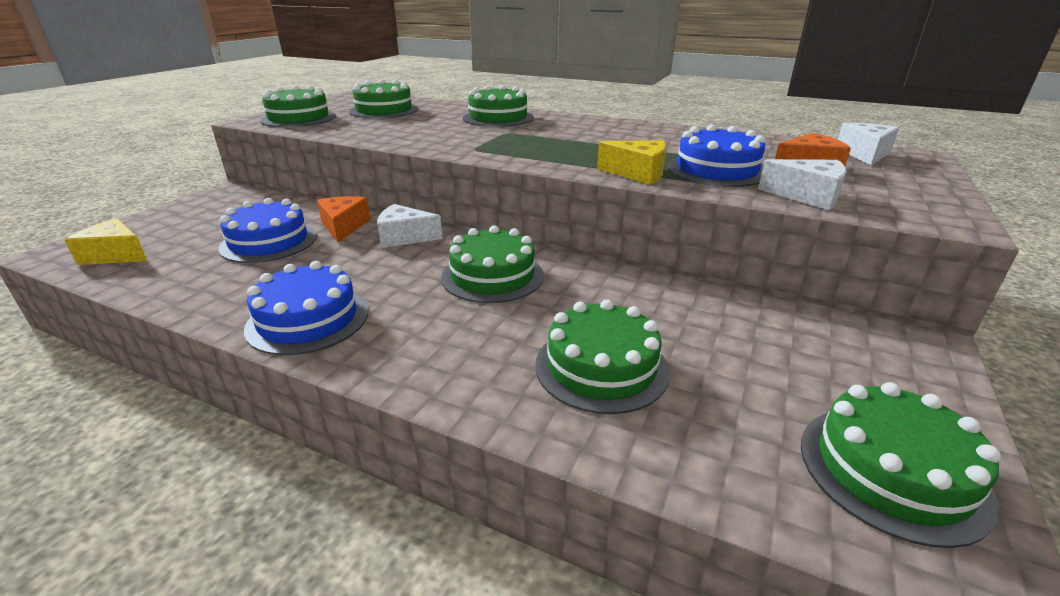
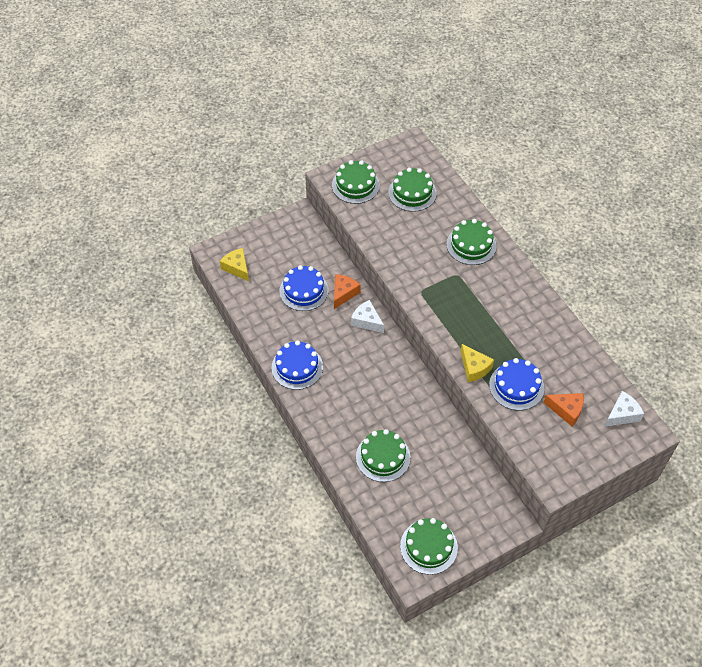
camera: 35 degrees right, 25 degrees up
(492, 276) = (385, 378): green cake -> none
(807, 196) = (525, 433): white cheese -> none

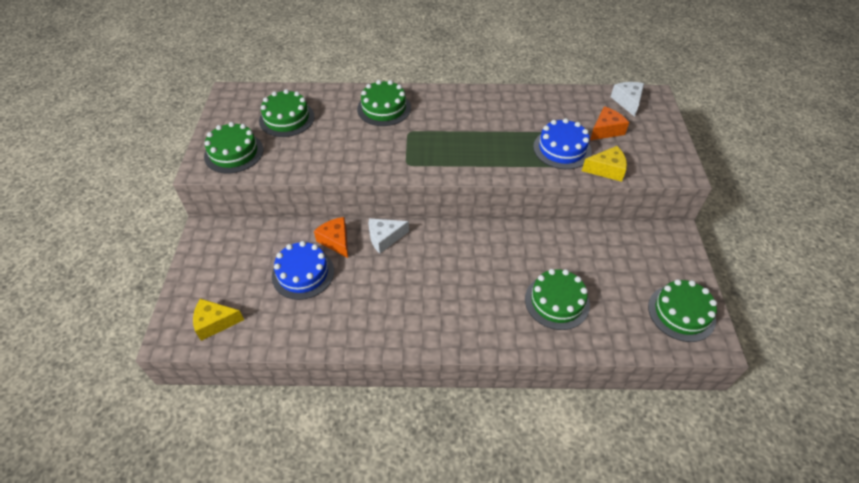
camera: 60 degrees left, 5 degrees down
(297, 367) = (396, 326): blue cake -> none
(474, 368) = (523, 167): yellow cheese -> yellow cheese (606, 170)

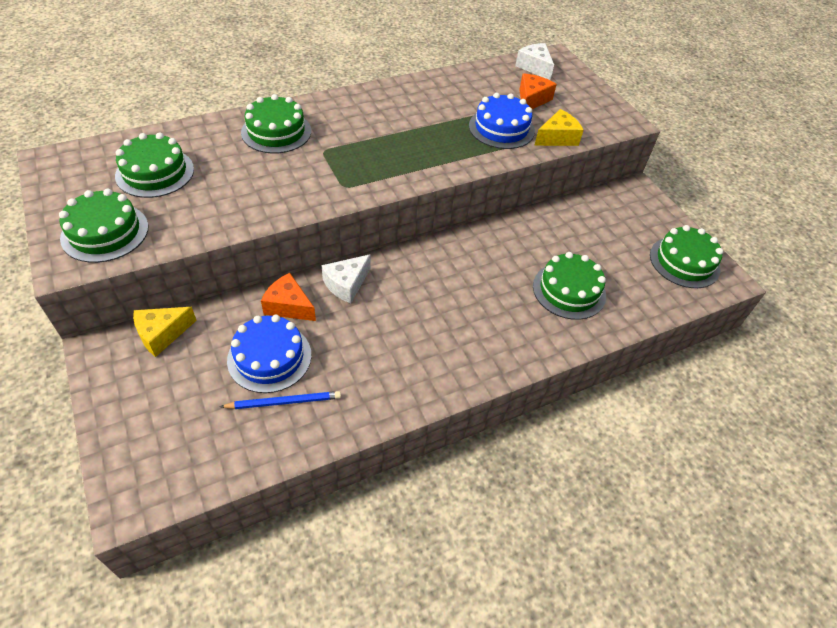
camera: 30 degrees left, 0 degrees up
(215, 322) = (186, 459): yellow cheese -> yellow cheese (162, 334)
(295, 308) = (284, 402): none -> blue pencil

